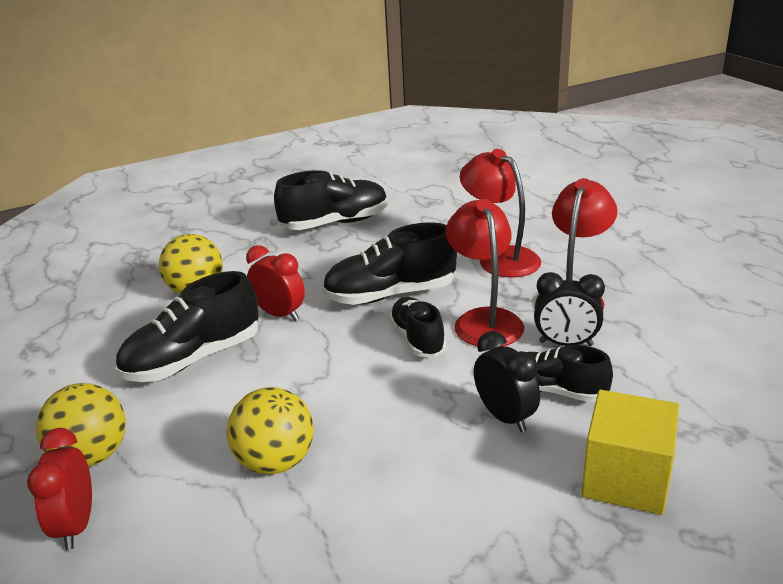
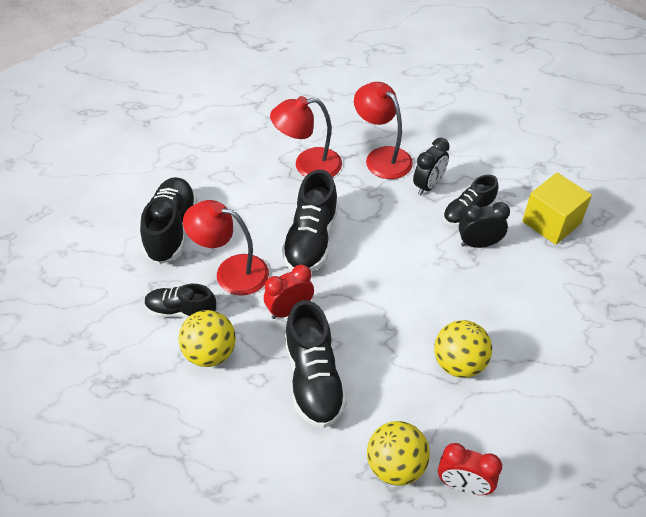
camera: 65 degrees left, 20 degrees up
(417, 339) = (376, 248): black shoe -> black shoe (181, 311)
(484, 320) = (377, 208): red lamp -> red lamp (231, 272)

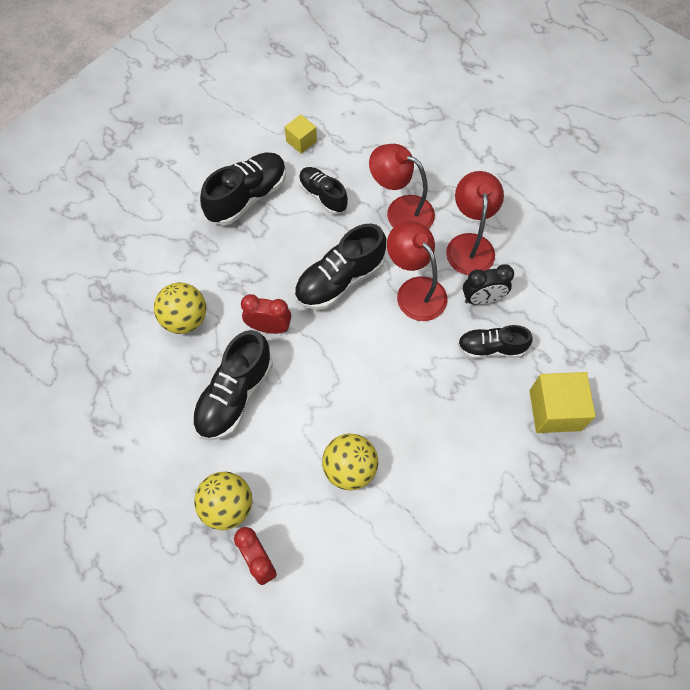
camera: 40 degrees right, 15 degrees up
(177, 165) = (301, 141): none -> yellow cube
(181, 311) = (195, 270): black shoe -> black shoe (323, 196)
(231, 272) = (257, 264): red lamp -> red lamp (415, 290)
(479, 244) = (470, 382): black clock -> none

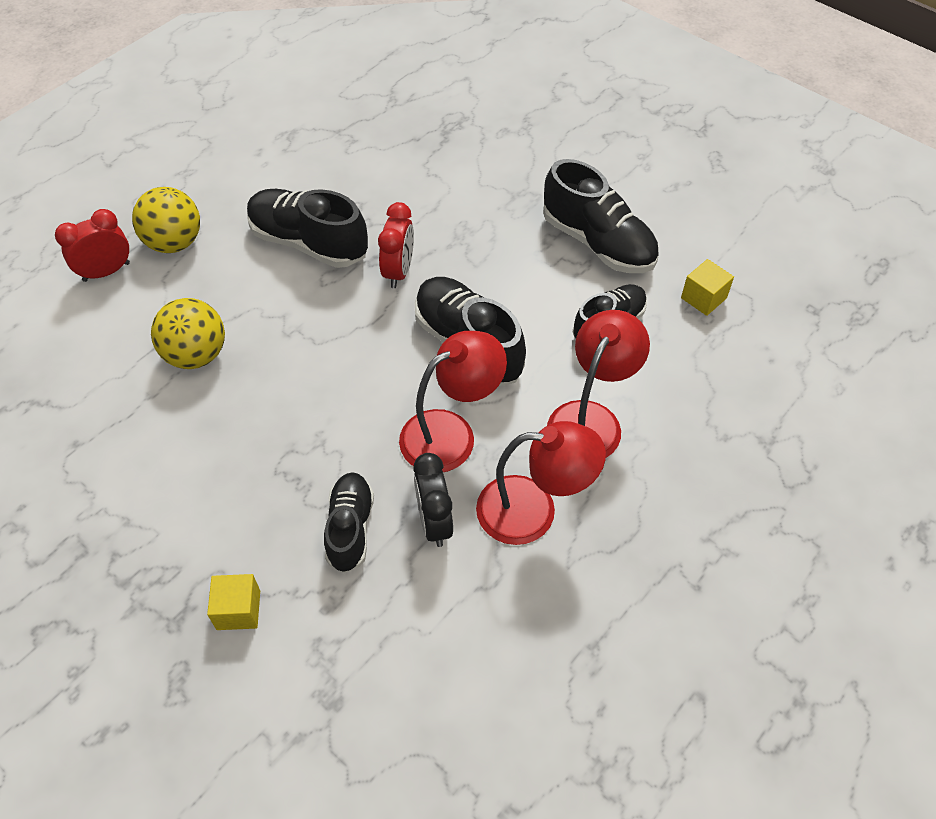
camera: 90 degrees right, 10 degrees down
(185, 319) = (414, 194): yellow ball -> none
(555, 410) = (238, 610): yellow cube -> yellow cube, size x0.57

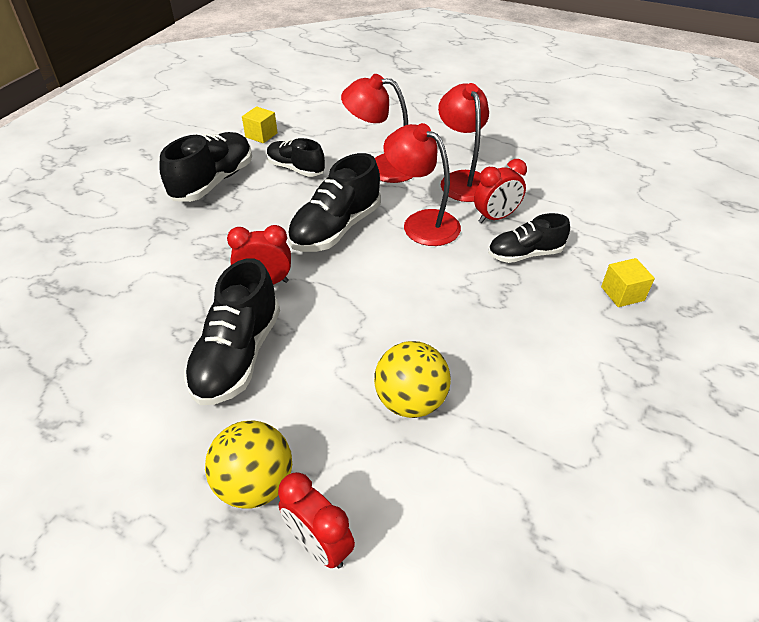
camera: 105 degrees left, 10 degrees down
(434, 522) = (495, 217): black clock -> red clock

